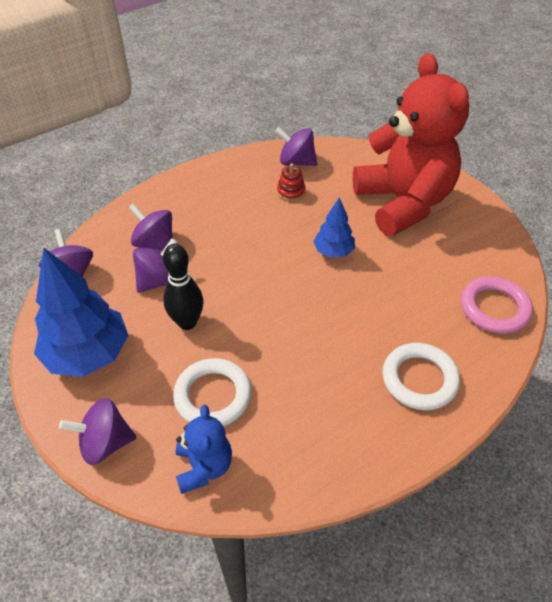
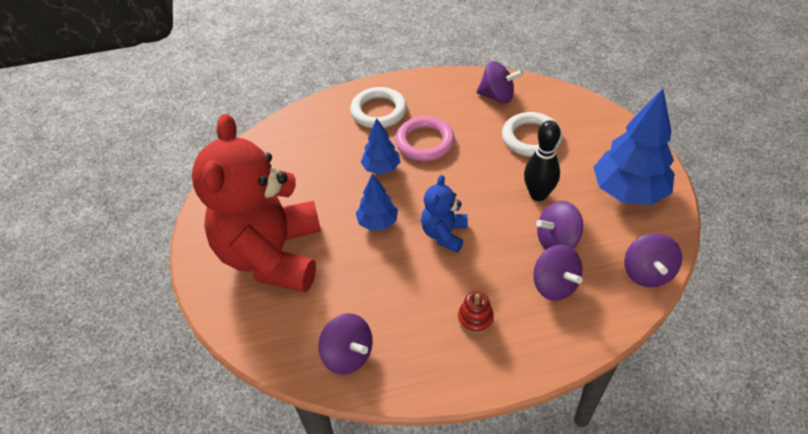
camera: 155 degrees left, 0 degrees up
(105, 443) = (615, 130): purple spinning top -> purple spinning top (497, 96)
(204, 467) = (548, 102): blue teddy bear -> blue teddy bear (444, 234)
(291, 192) = (380, 308): red stacking toy -> red stacking toy (475, 318)
(365, 305) = (381, 168): none -> blue tree
(494, 308) = (284, 139): pink ring -> pink ring (425, 142)

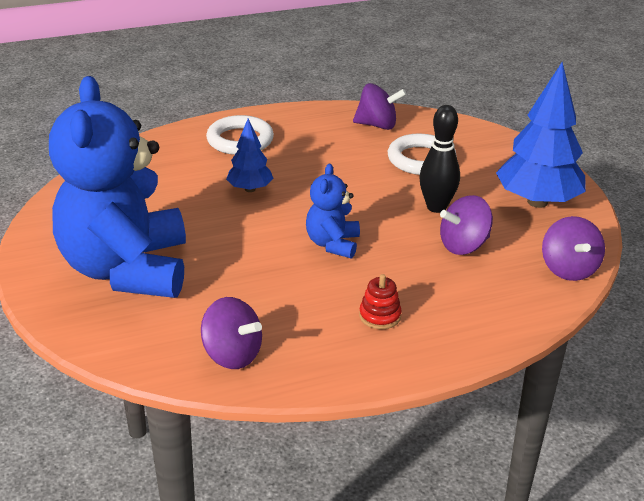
camera: 10 degrees left, 15 degrees down
(272, 255) = (126, 270): red teddy bear -> blue teddy bear
(378, 222) = (252, 236): blue tree -> none
(425, 142) = (298, 166): pink ring -> none
(554, 285) = (466, 283): purple spinning top -> none

